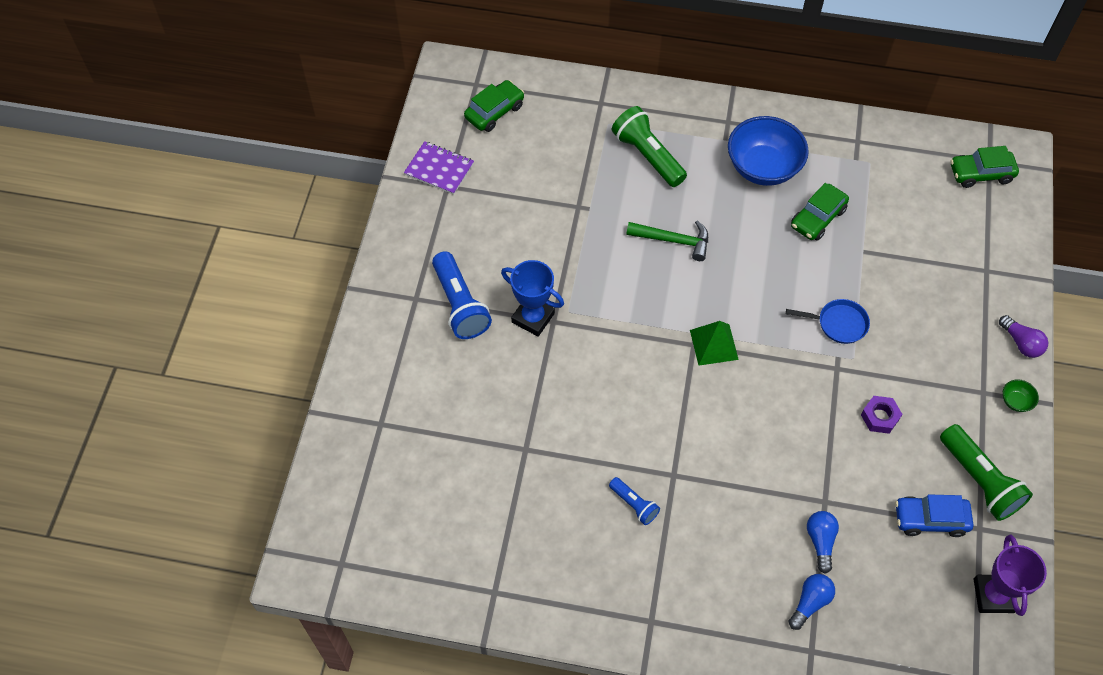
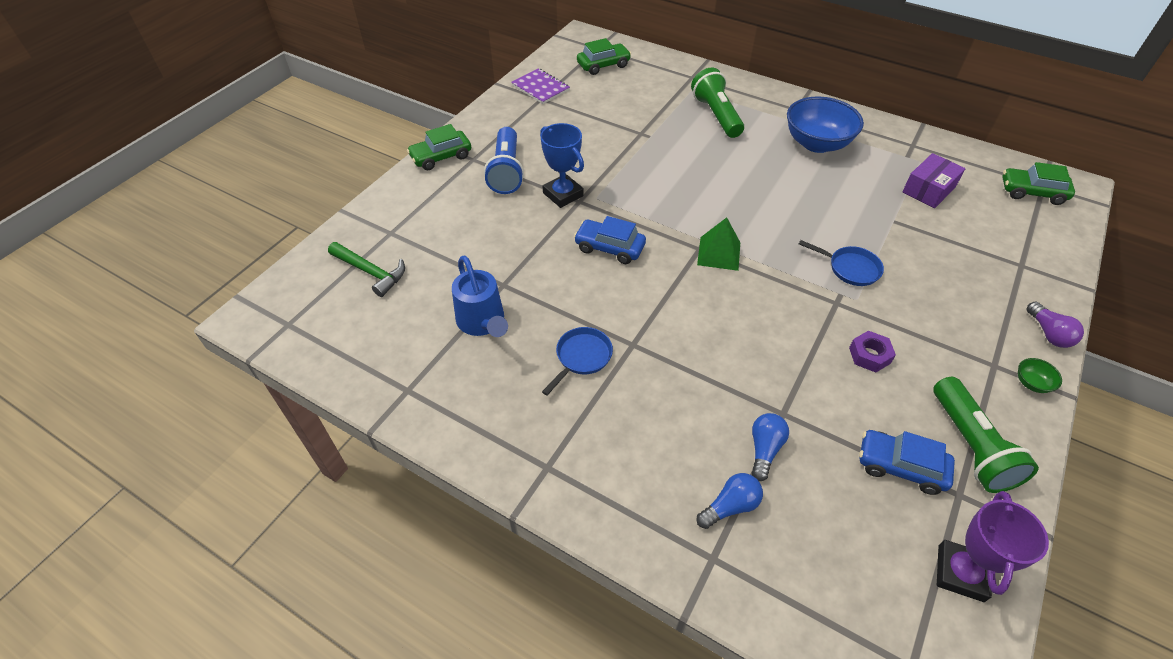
camera: 20 degrees right, 10 degrees down
(527, 499) = (483, 323): none -> blue watering can
(608, 371) = (609, 248): none -> blue car
(634, 504) = (581, 357): blue flashlight -> blue pan
(673, 240) = (713, 173): green hammer -> green hammer (370, 272)
(817, 218) = (856, 187): green car -> green car (441, 157)
(886, 199) = (928, 190): none -> purple box

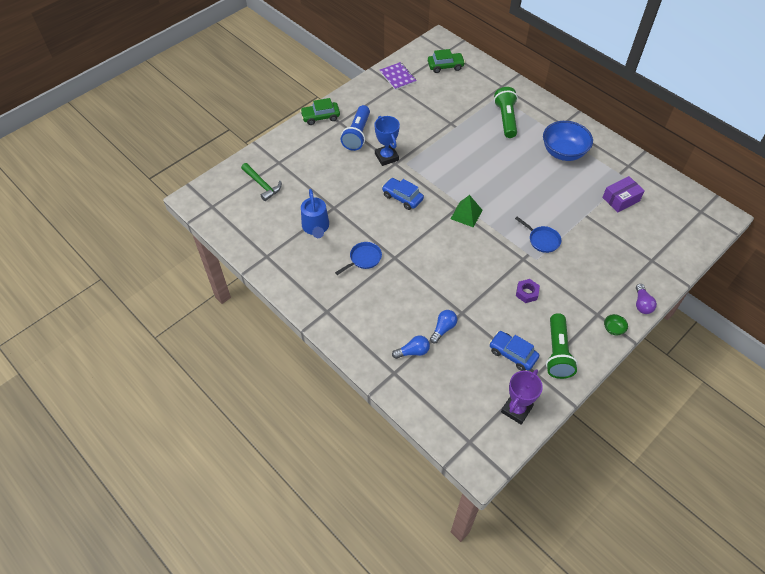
camera: 15 degrees right, 5 degrees up
(1032, 192) = (690, 214): green car -> none

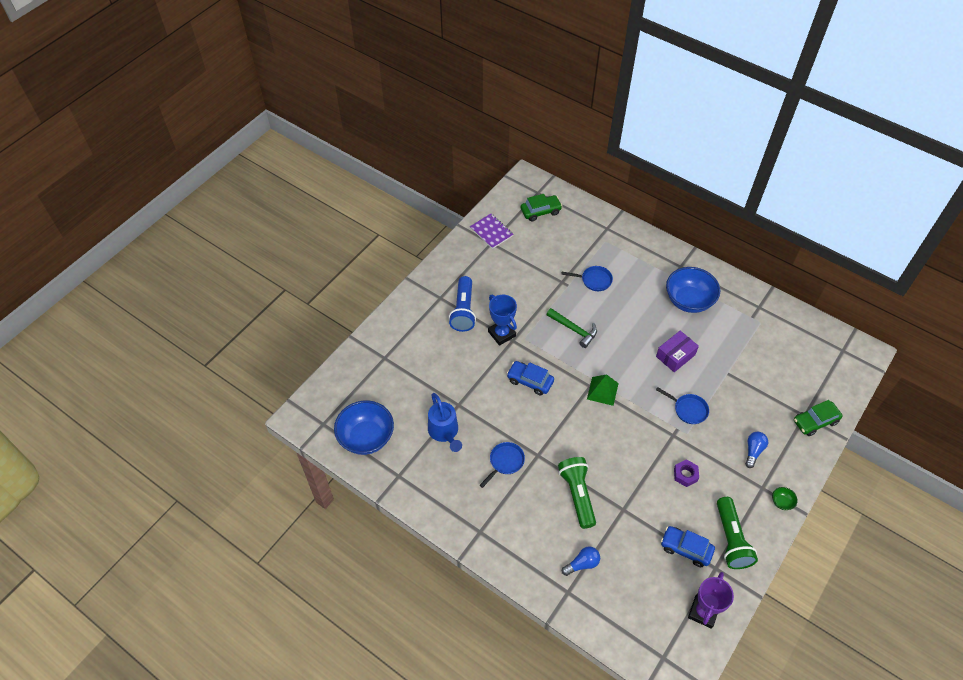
camera: 10 degrees left, 0 degrees up
(246, 222) = (366, 437): none -> blue bowl
(262, 185) = (372, 388): green hammer -> green hammer (574, 329)
(320, 117) = (417, 294): green car -> green car (815, 421)
(443, 329) = (608, 531): blue light bulb -> blue light bulb (753, 451)
(480, 125) = (594, 280): none -> blue pan
(506, 119) = (619, 268): green flashlight -> green flashlight (577, 495)
(621, 199) = (759, 348): purple box -> purple box (675, 356)
(642, 304) = (804, 468): purple light bulb -> none

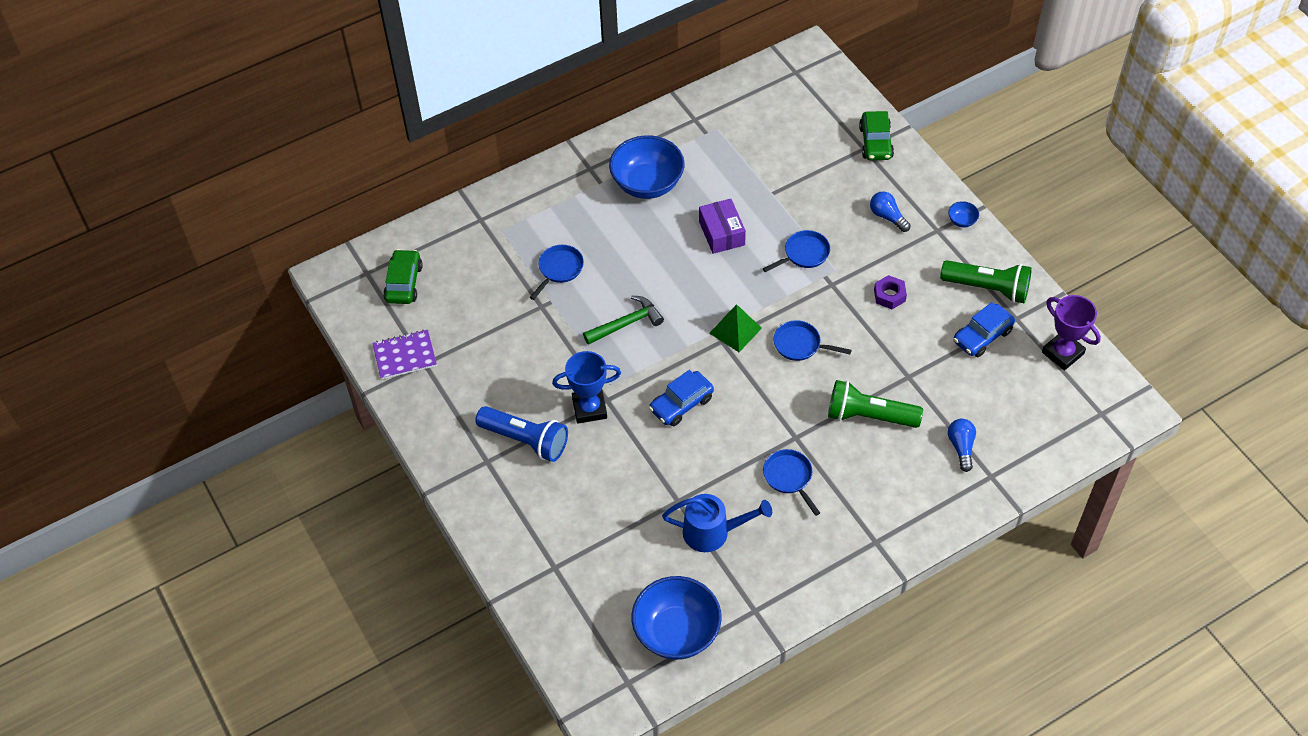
camera: 65 degrees left, 0 degrees up
(612, 433) = (800, 344): none -> blue pan
(781, 502) = (962, 221): green bowl -> blue bowl

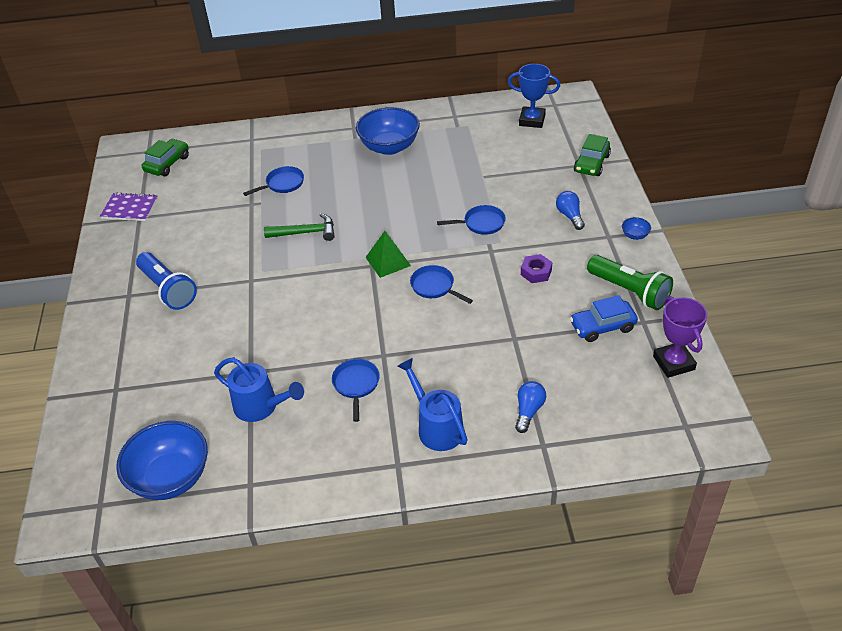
camera: 25 degrees right, 10 degrees down
(589, 408) = (233, 282): blue trophy -> blue trophy (532, 120)
(681, 404) = (306, 301): blue car -> none
(721, 233) = (424, 192): purple box -> none
(869, 416) = (459, 359): green flashlight -> none
(888, 492) = (436, 426): none -> blue watering can

